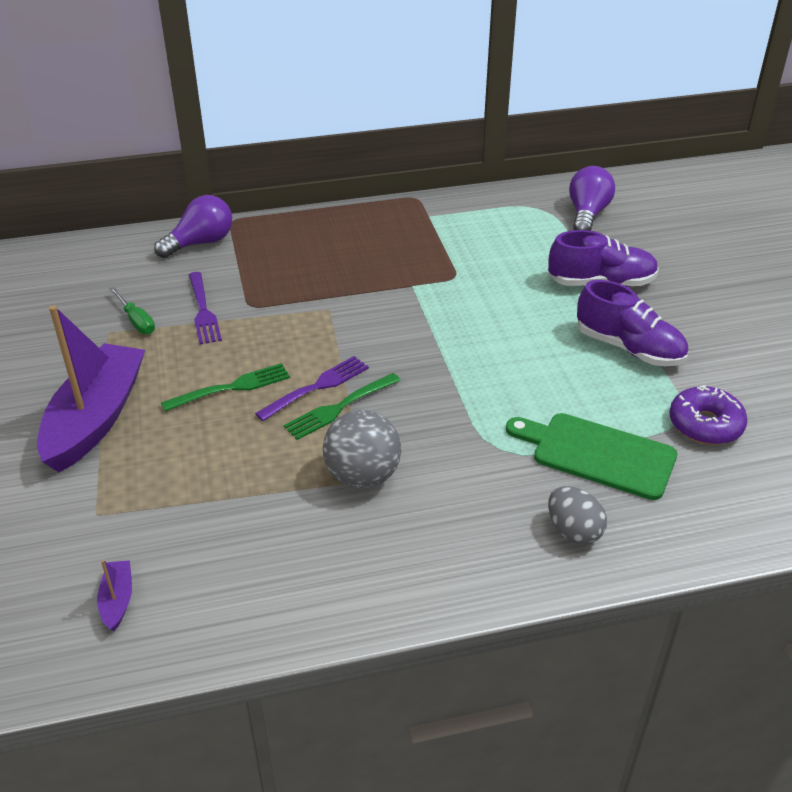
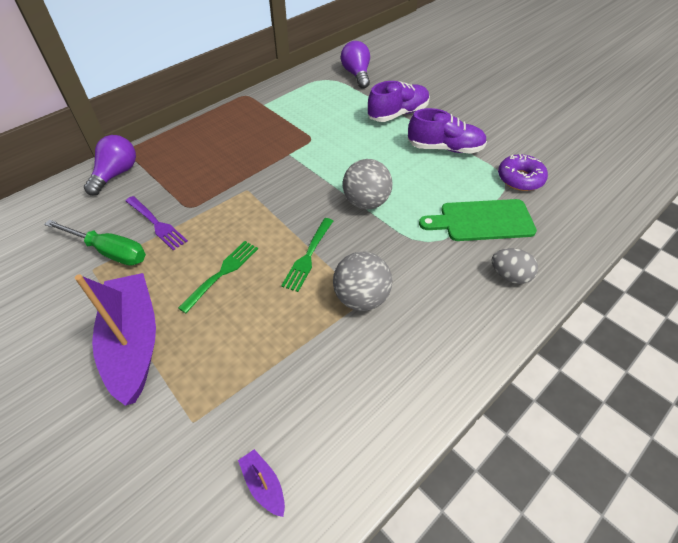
camera: 30 degrees left, 10 degrees up
(136, 321) = (109, 251): green screwdriver -> green screwdriver, size x1.65
(316, 388) = (281, 248): purple fork -> none
(460, 375) = (366, 202): none -> grey ball

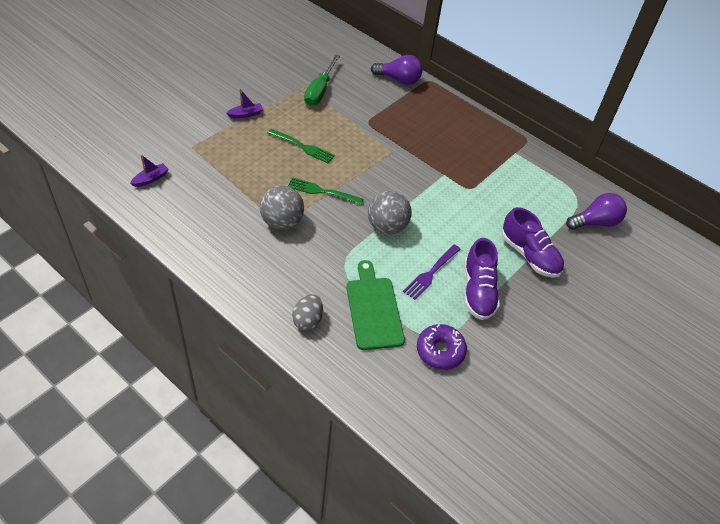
camera: 80 degrees right, 0 degrees up
(133, 342) = (246, 114): purple boat -> purple boat, size x0.40
(156, 224) = (348, 108): purple fork -> purple fork (431, 273)

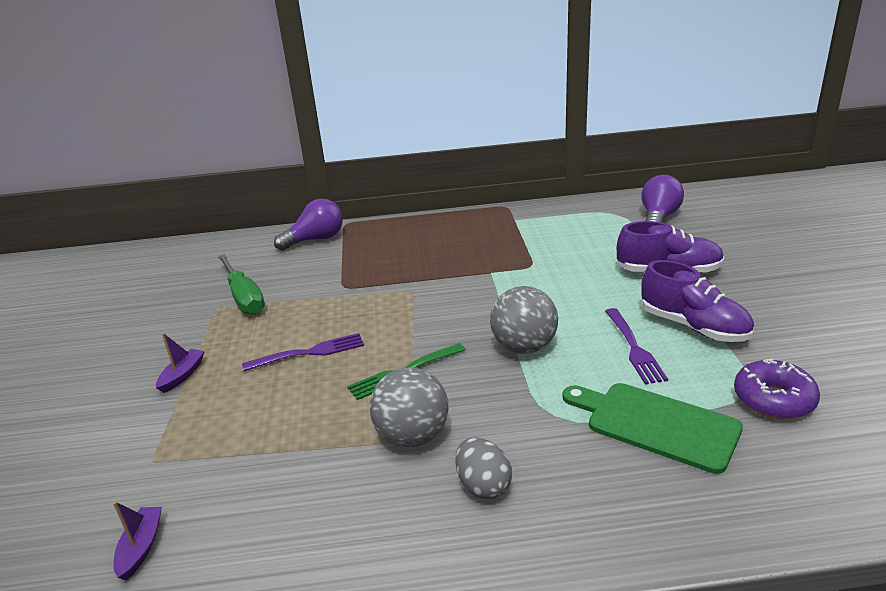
camera: 40 degrees left, 20 degrees down
(302, 146) = (308, 353): green fork -> purple fork
(307, 320) = (624, 502): grey egg -> grey egg (483, 486)

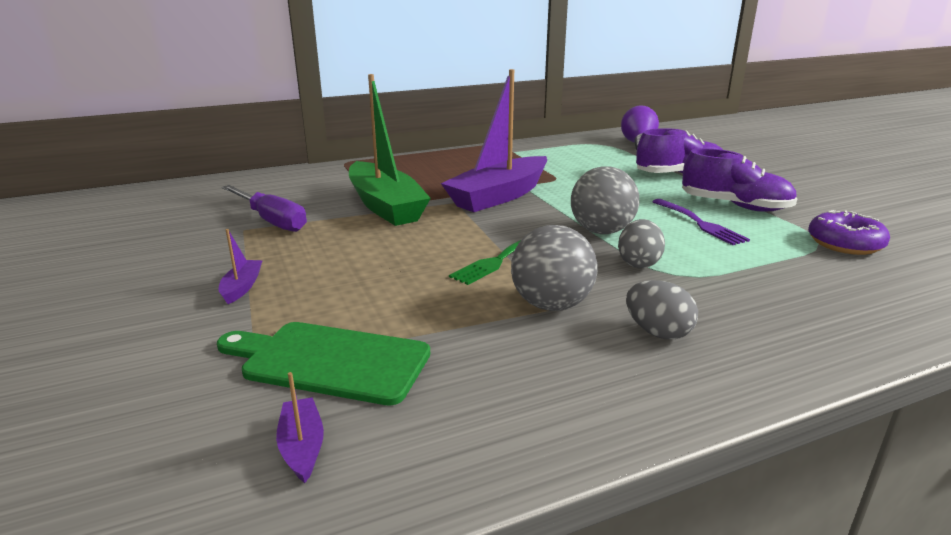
camera: 20 degrees left, 5 degrees down
(244, 297) = (271, 221): green screwdriver -> purple screwdriver
(308, 353) = (382, 255): purple fork -> none
(315, 239) = (321, 175): purple light bulb -> none
(347, 289) = (385, 206): none -> green boat
(458, 286) = (498, 196): none -> purple boat
(529, 396) = (638, 263): none -> grey egg
(656, 424) = (769, 270): green cutting board -> green cutting board (329, 361)

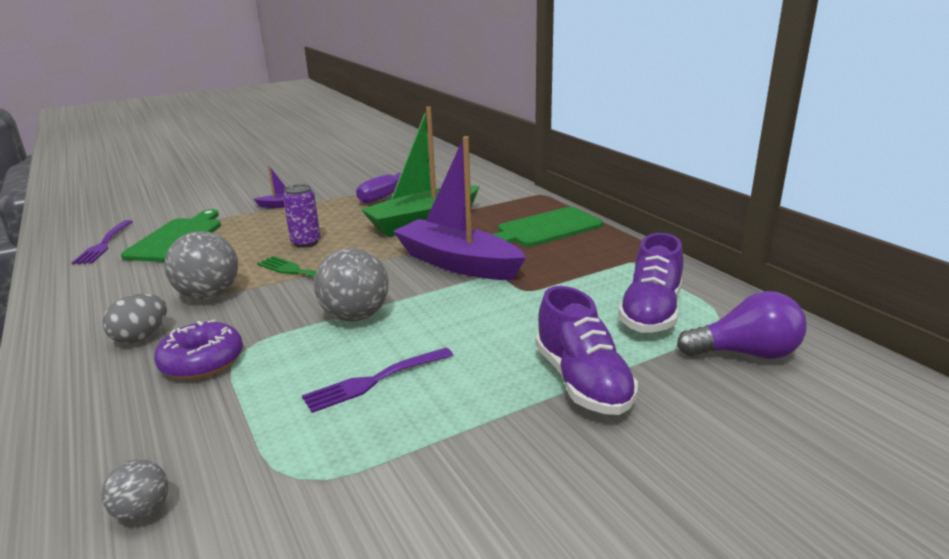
camera: 85 degrees right, 0 degrees up
(302, 447) = (104, 244): purple boat -> purple fork
(410, 261) = (306, 242): none -> purple can
(435, 167) = (545, 229): none -> green cutting board
(638, 263) = (271, 334): grey egg -> none
(735, 206) = (442, 419): purple shoe -> purple shoe (651, 312)
(845, 244) = (283, 504): purple donut -> purple donut (202, 361)
(891, 285) = (143, 512): none -> grey ball

